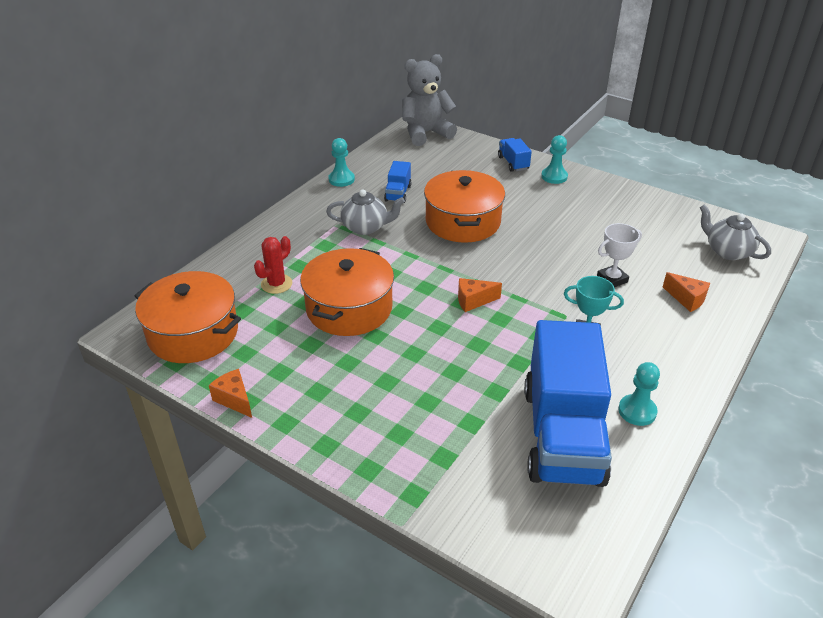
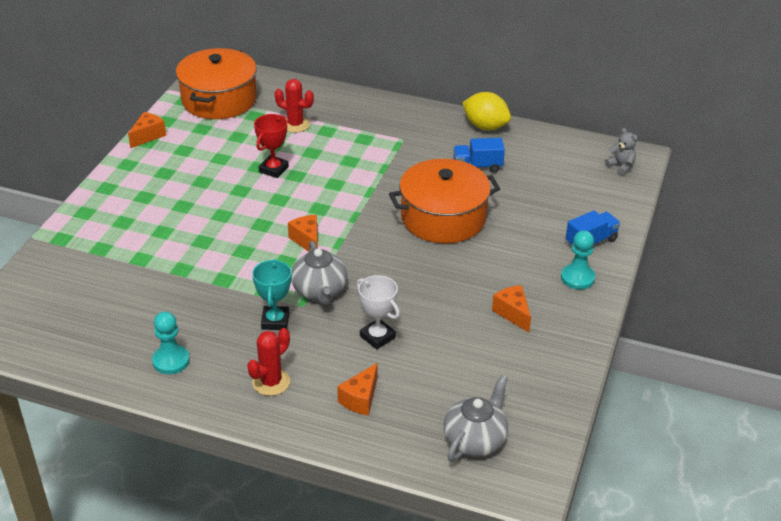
camera: 75 degrees right, 0 degrees up
(341, 179) = (485, 126): turquoise pawn -> yellow lemon
(349, 308) = (273, 169): orange pot -> red trophy
(366, 227) = (404, 157): grey teapot -> grey teapot (320, 291)
(426, 133) = (621, 166): grey teddy bear -> grey teddy bear, size x0.42
(562, 435) = (134, 313): blue truck -> none
(590, 211) = (512, 313): none -> orange cheese
(667, 347) = (271, 382): none -> red cactus

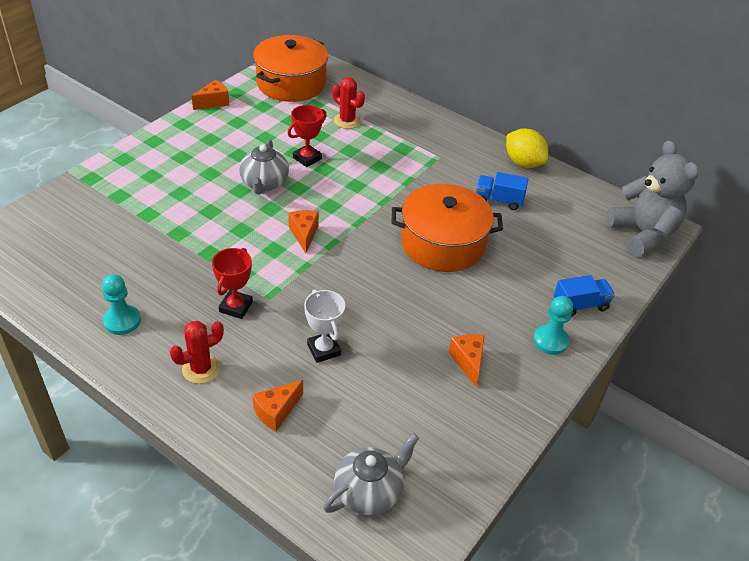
camera: 15 degrees right, 5 degrees up
(275, 321) = (236, 307): turquoise trophy -> red trophy
(320, 291) = (291, 287): grey teapot -> grey teapot (264, 183)
(621, 166) = (642, 234): grey teddy bear -> grey teddy bear, size x2.37

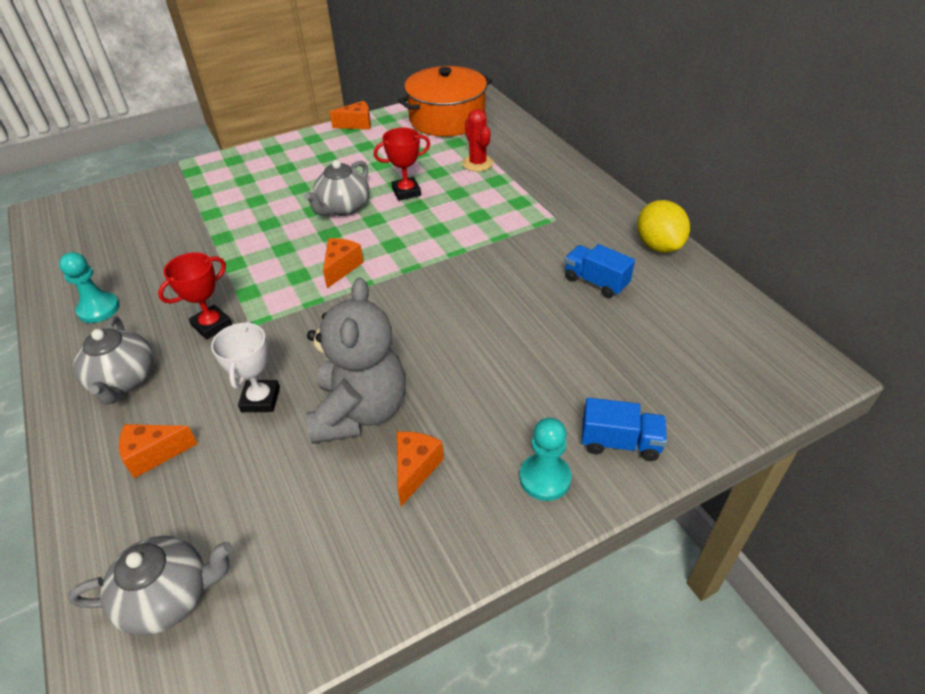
camera: 30 degrees right, 0 degrees up
(201, 369) = (124, 380): red cactus -> grey teapot
(443, 243) = (489, 315): orange pot -> none
(642, 234) = (777, 371): grey teddy bear -> grey teddy bear (360, 411)

